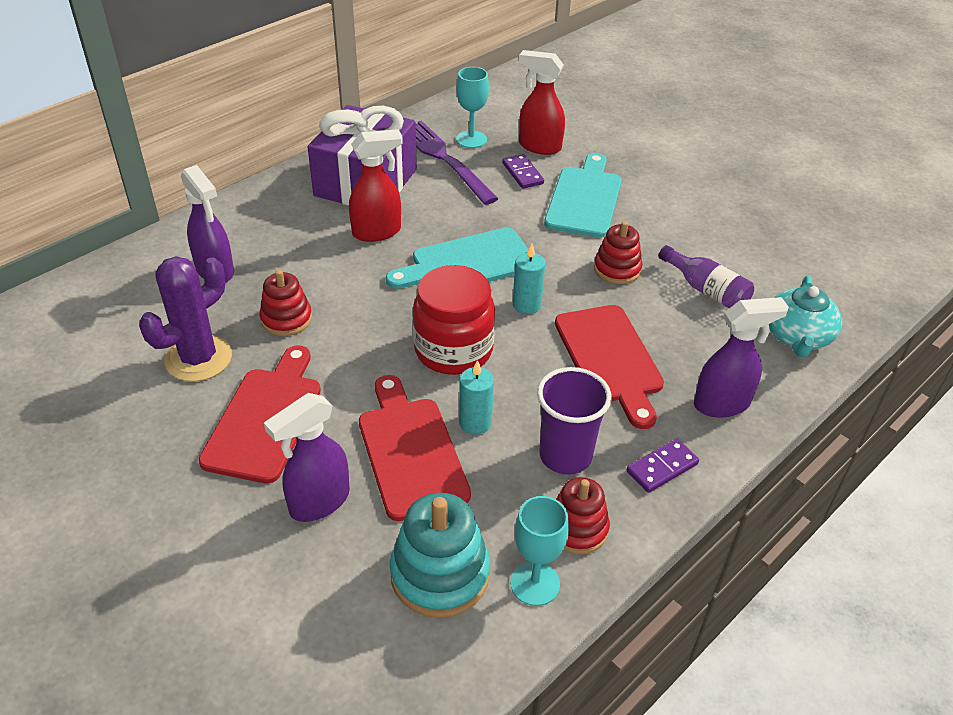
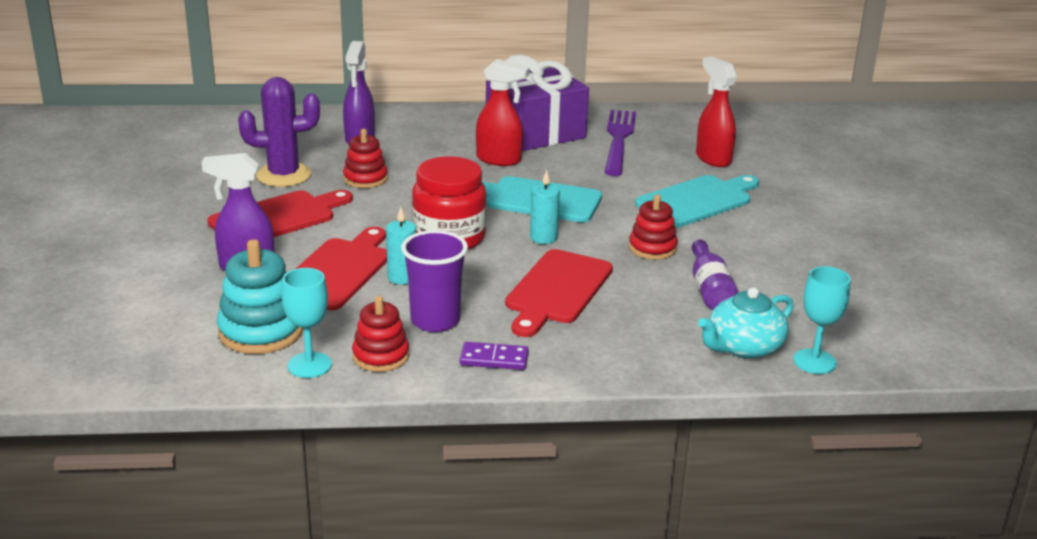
camera: 40 degrees right, 15 degrees down
(471, 139) = (661, 136): turquoise goblet -> turquoise goblet (814, 361)
(522, 173) = (669, 169): purple domino -> none
(722, 404) = (604, 352): purple spray bottle -> none

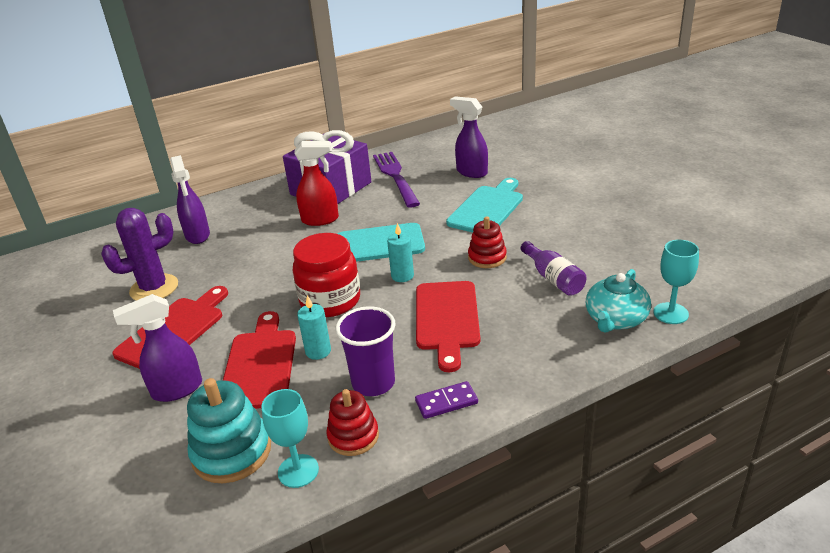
camera: 20 degrees left, 5 degrees up
(365, 179) = (226, 269): red stacking toy -> none
(712, 159) = (471, 172): red spray bottle -> purple spray bottle

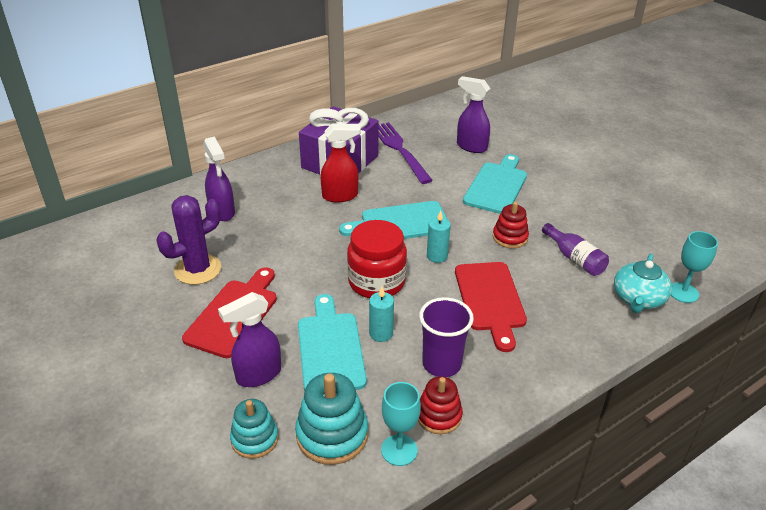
camera: 10 degrees left, 5 degrees up
(150, 453) = (254, 439): none -> turquoise stacking toy
(260, 365) = (330, 348): red cutting board -> turquoise cutting board
(446, 402) = (512, 380): purple domino -> none

